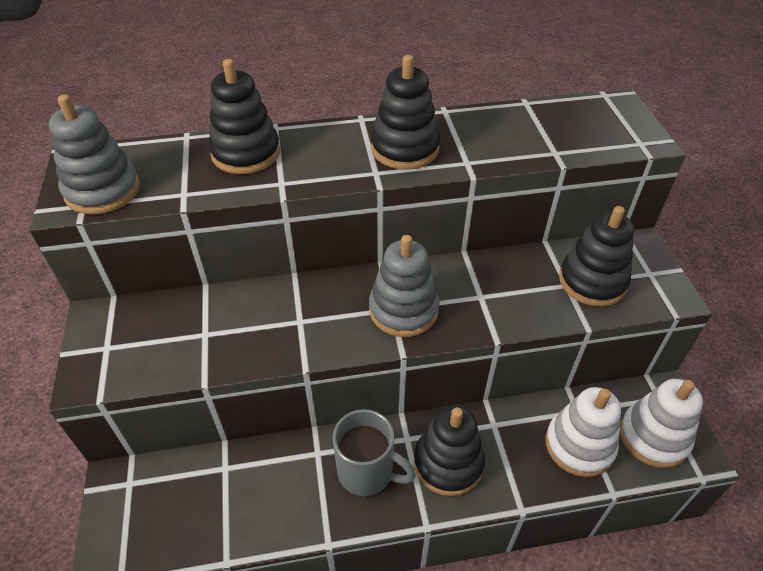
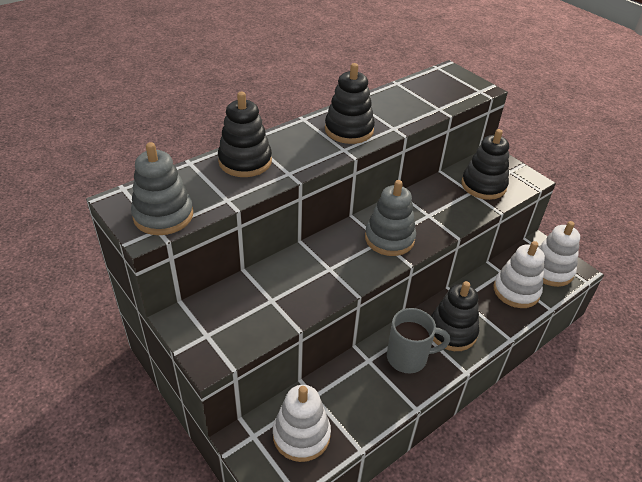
camera: 30 degrees left, 5 degrees down
(177, 508) = (301, 435): none -> white stacking toy

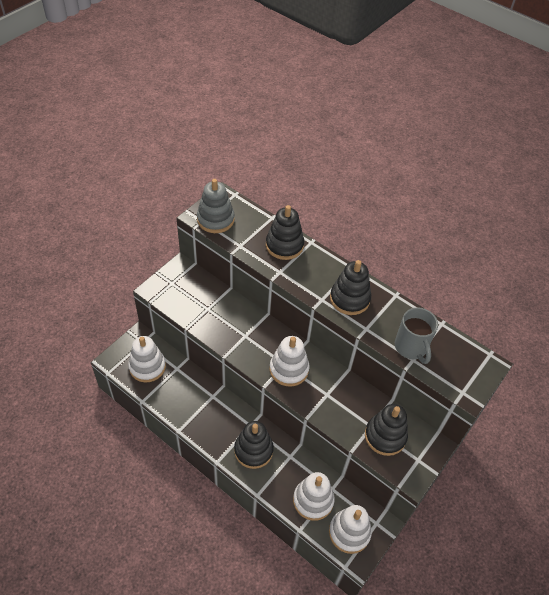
camera: 75 degrees right, 10 degrees up
(389, 239) = (289, 369): grey stacking toy -> white stacking toy
(408, 357) = (221, 422): grey mug -> grey mug (411, 347)

